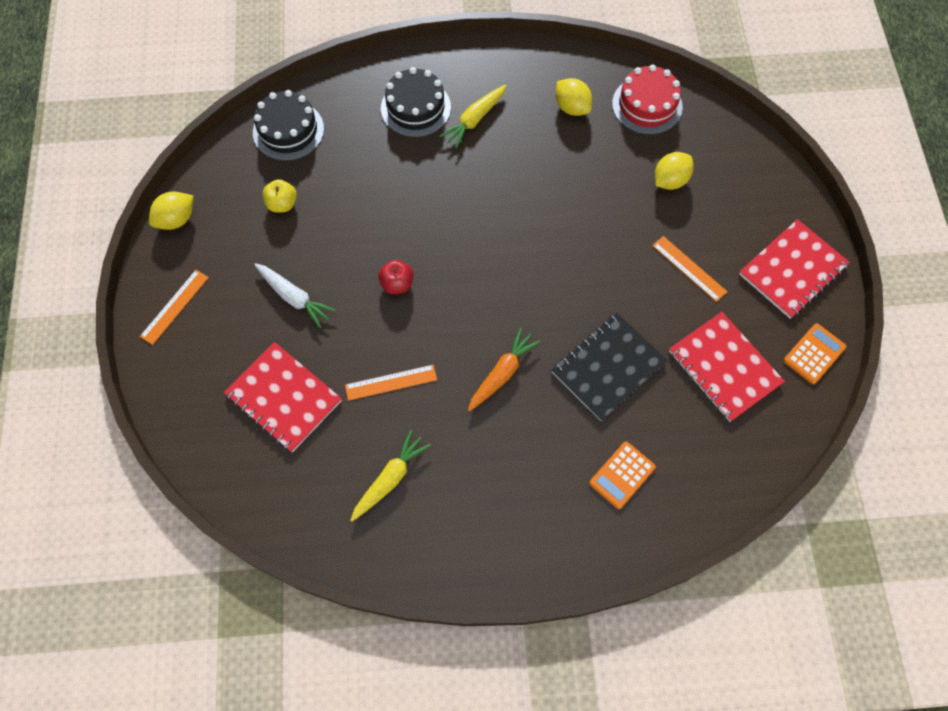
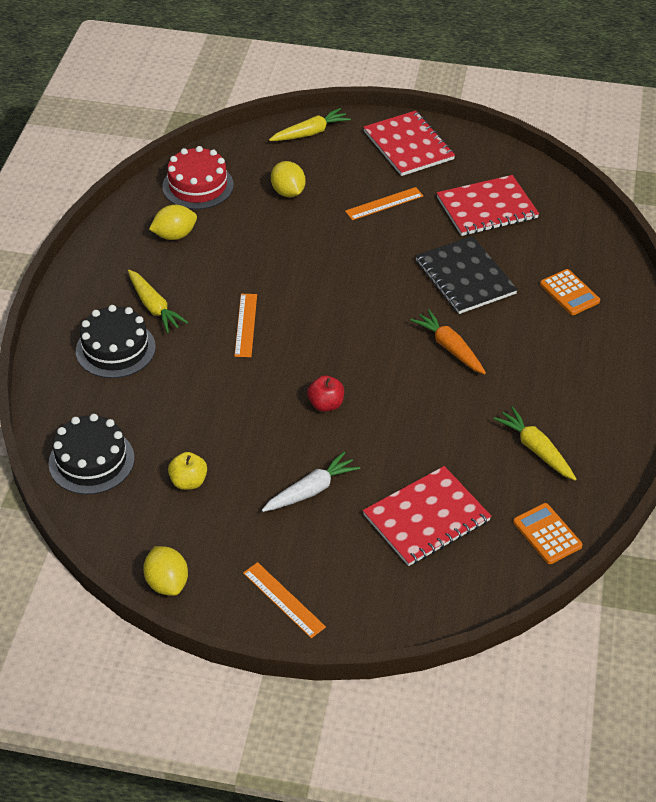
camera: 75 degrees left, 20 degrees down
(391, 382) = (434, 430): orange ruler -> orange ruler (246, 325)
(769, 176) = (310, 133): none -> yellow carrot
(814, 354) = (490, 155): orange calculator -> orange calculator (547, 534)

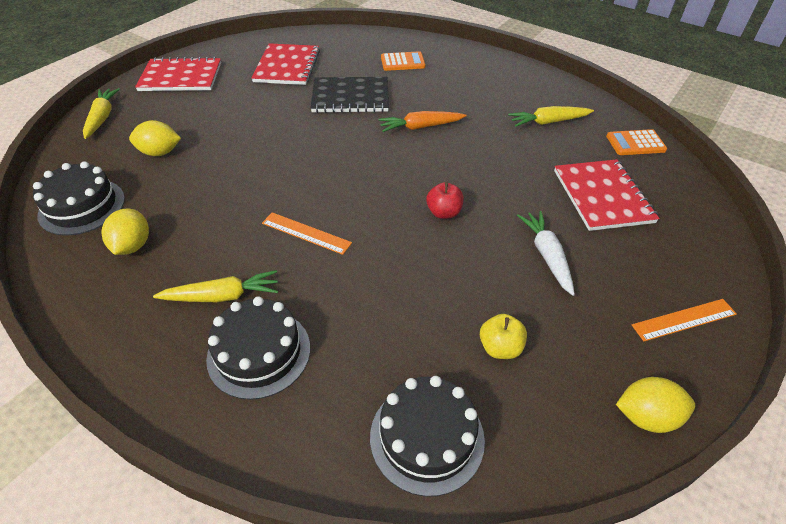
camera: 65 degrees left, 0 degrees up
(198, 186) = (82, 206): red cake -> black cake
(384, 203) = (232, 108): orange ruler -> none

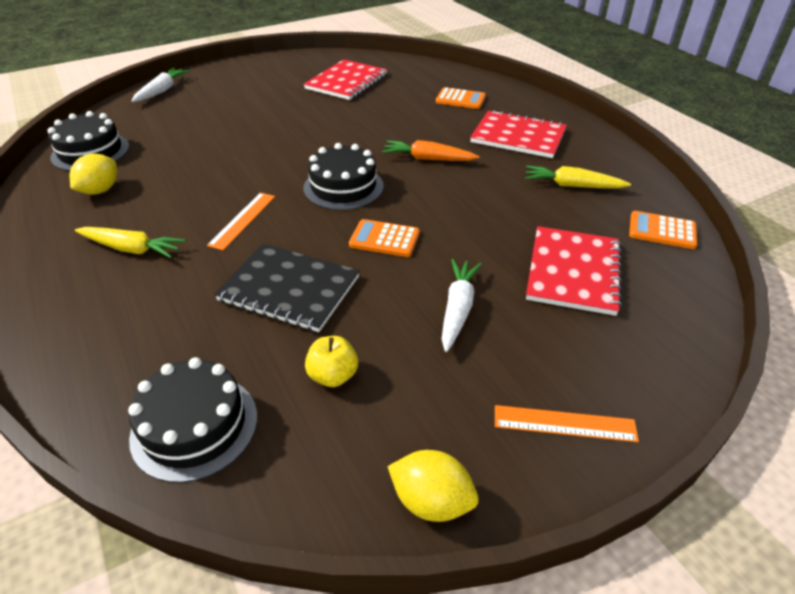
camera: 25 degrees right, 5 degrees down
(102, 118) = (162, 91): yellow carrot -> white carrot
(160, 152) = (182, 126): yellow lemon -> none
(181, 77) = (249, 73): red notebook -> red notebook (518, 136)
(259, 352) = (120, 302): black cake -> black cake (343, 187)
(306, 233) = (243, 220): orange ruler -> orange ruler turned 60 degrees clockwise
(350, 97) = (382, 118): black notebook -> black notebook (289, 289)
(444, 213) = (384, 239): red apple -> orange calculator

